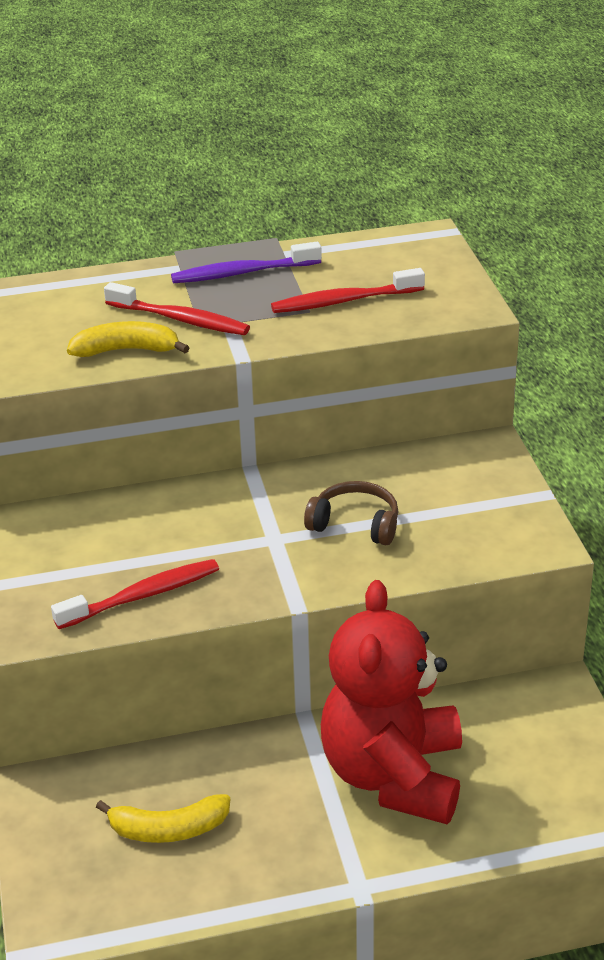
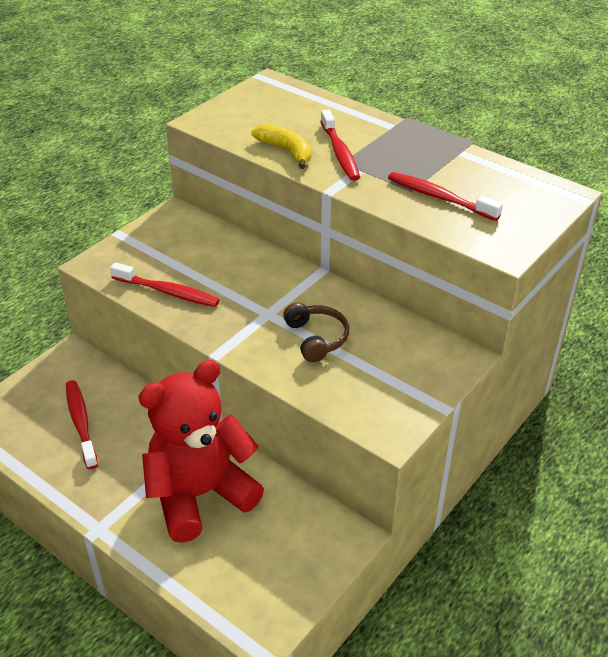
camera: 50 degrees right, 5 degrees up
(168, 829) = (81, 422): yellow banana -> red toothbrush
(242, 273) = (417, 148): purple toothbrush -> none

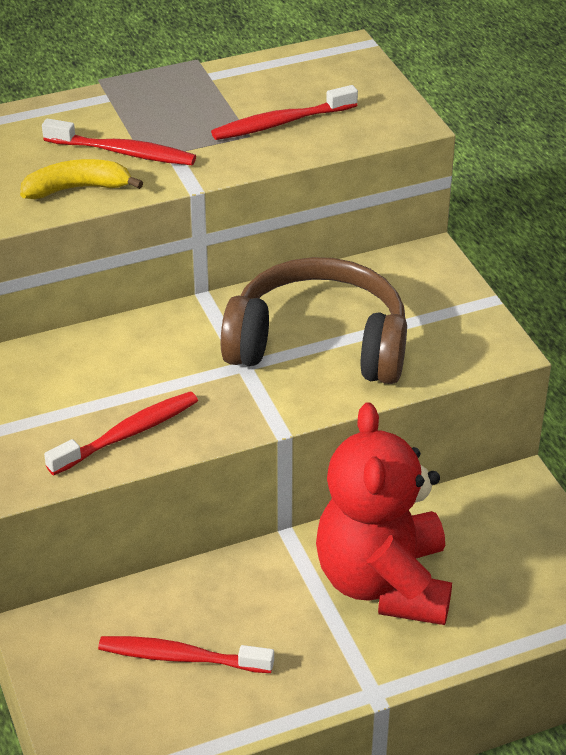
camera: 60 degrees left, 0 degrees up
(316, 338) = (319, 344): brown headphones -> brown headphones, size x2.05

